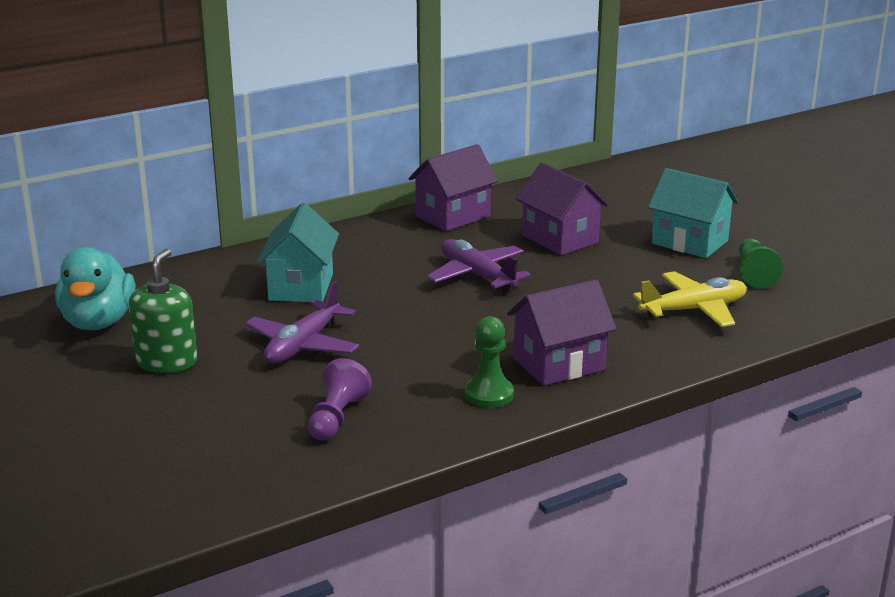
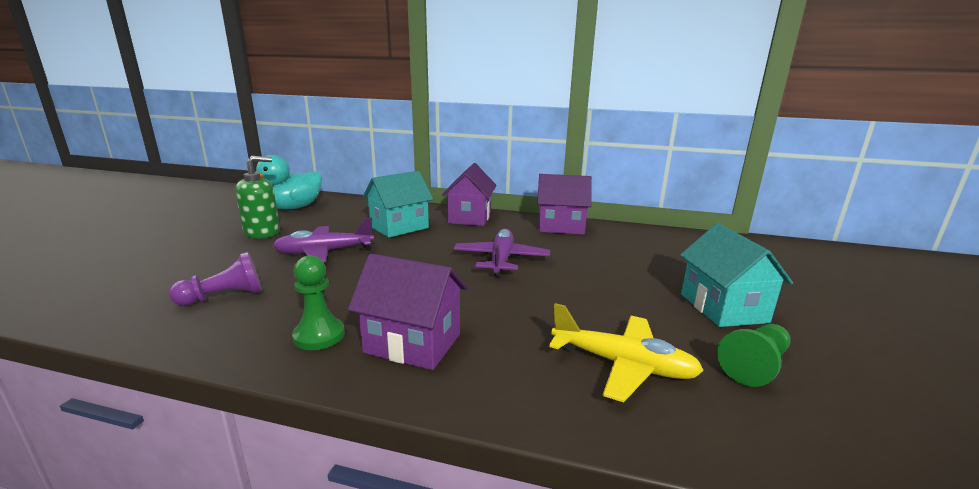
camera: 45 degrees right, 5 degrees down
(560, 239) = (606, 263): purple house -> purple house (470, 217)

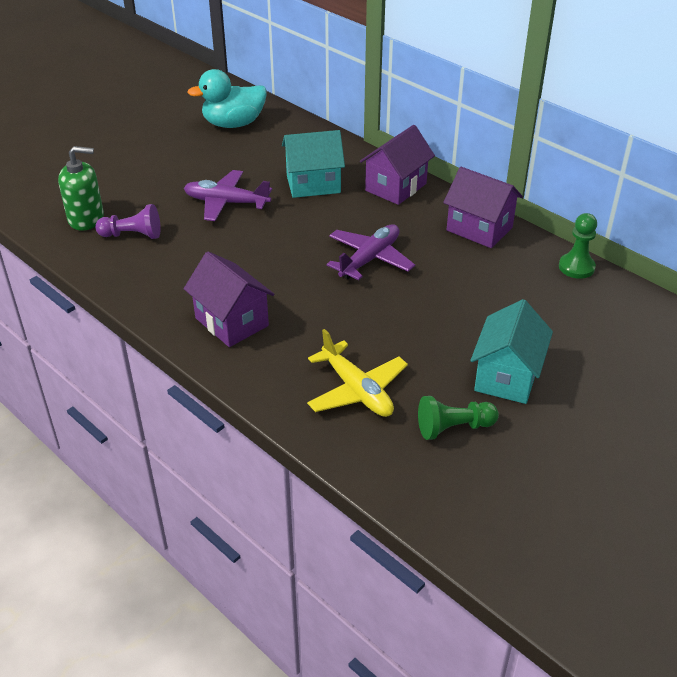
camera: 30 degrees right, 20 degrees up
(262, 232) = (189, 159): green soap dispenser -> green soap dispenser (86, 219)
(319, 335) = (176, 294): green pawn -> green pawn (576, 267)

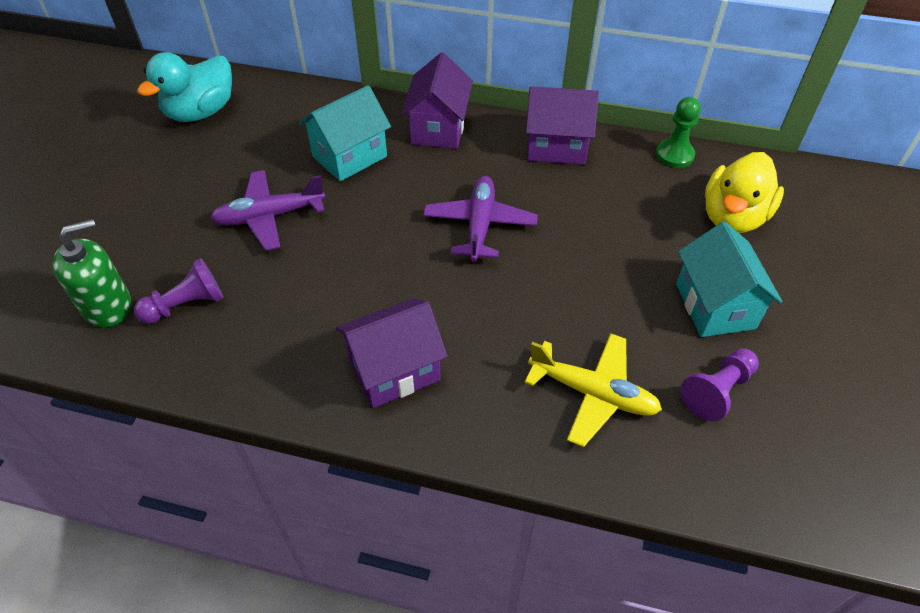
camera: 30 degrees left, 10 degrees up
(231, 322) = (394, 370): purple house -> purple house turned 45 degrees counterclockwise
(453, 428) = (717, 391): green pawn -> purple pawn
(584, 326) = (733, 217): none -> yellow duck

